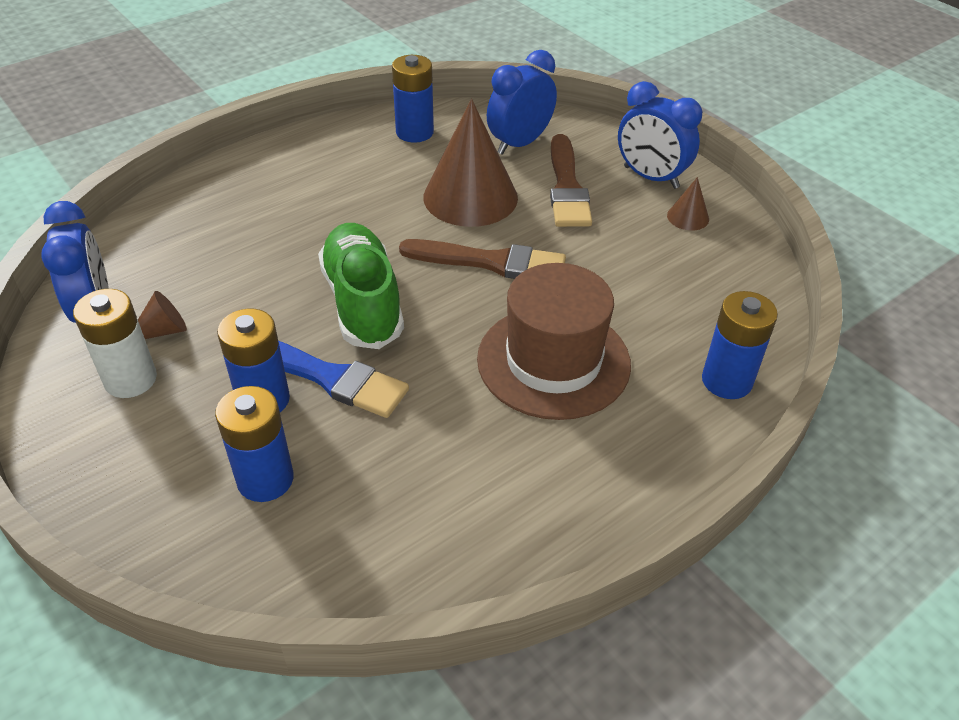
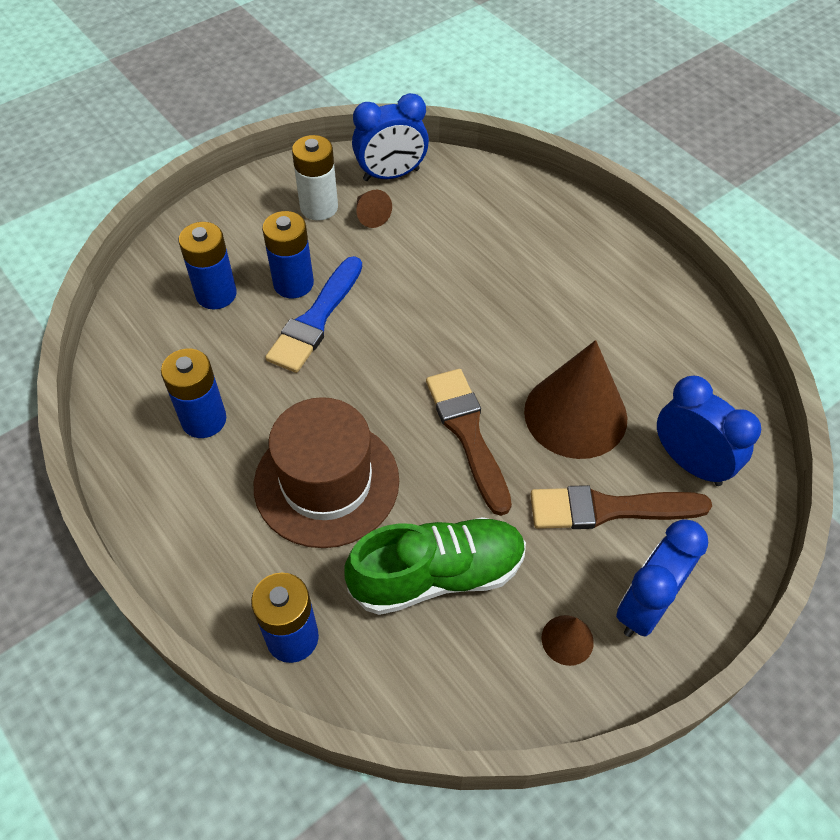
camera: 90 degrees right, 10 degrees up
(363, 302) = (406, 335): green shoe -> green shoe (437, 575)
(414, 132) = (689, 361): blue battery -> blue battery (204, 420)
(491, 262) = (467, 433): brown brush -> brown brush turned 150 degrees clockwise

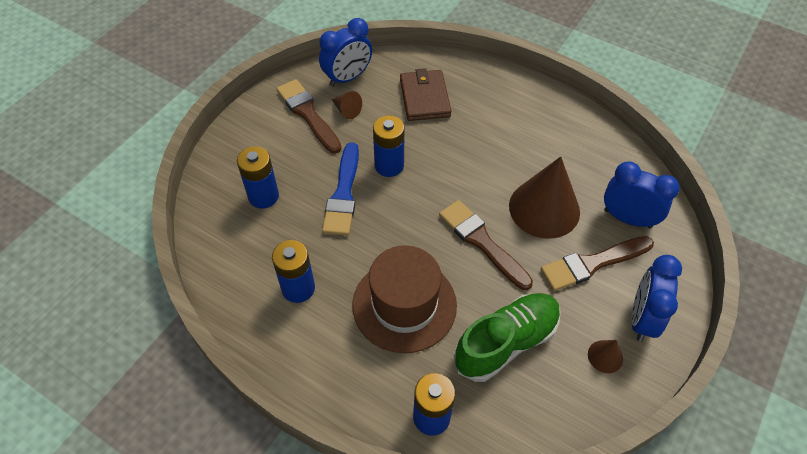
camera: 20 degrees left, 0 degrees up
(293, 283) = (315, 173): blue battery -> blue battery (389, 165)
(319, 207) = (308, 114): white battery -> brown brush
(480, 225) = (424, 98): none -> brown wallet

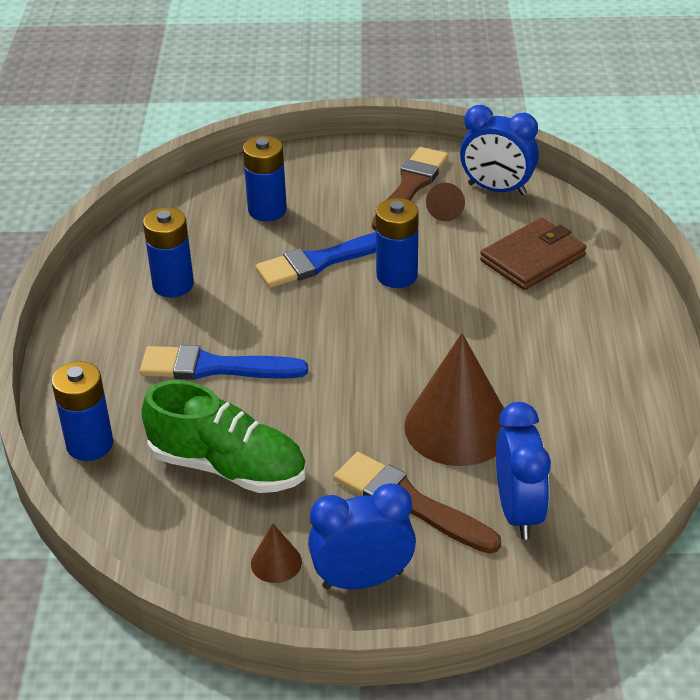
camera: 60 degrees right, 15 degrees down
(404, 305) = (214, 367): brown hat -> blue brush
(482, 242) = (354, 393): brown brush -> none

